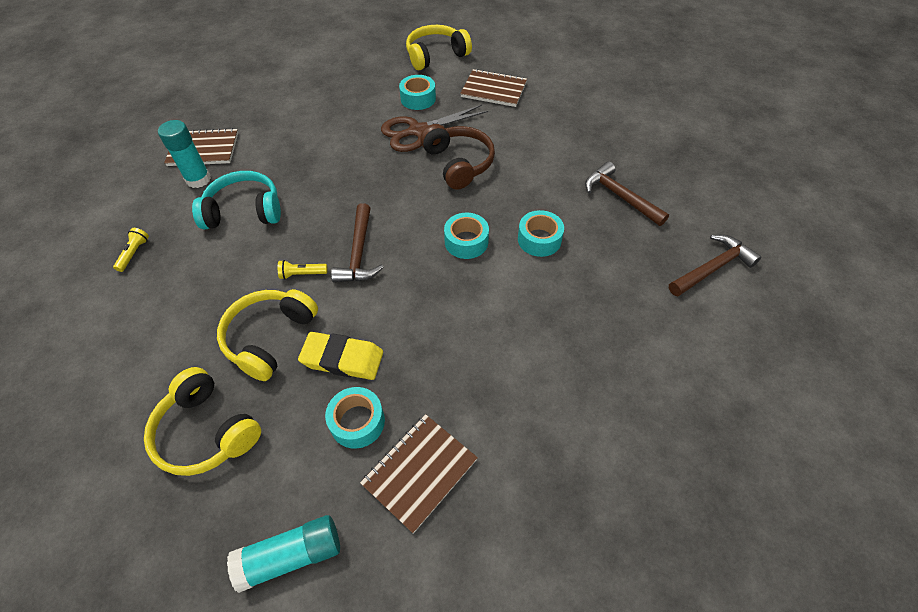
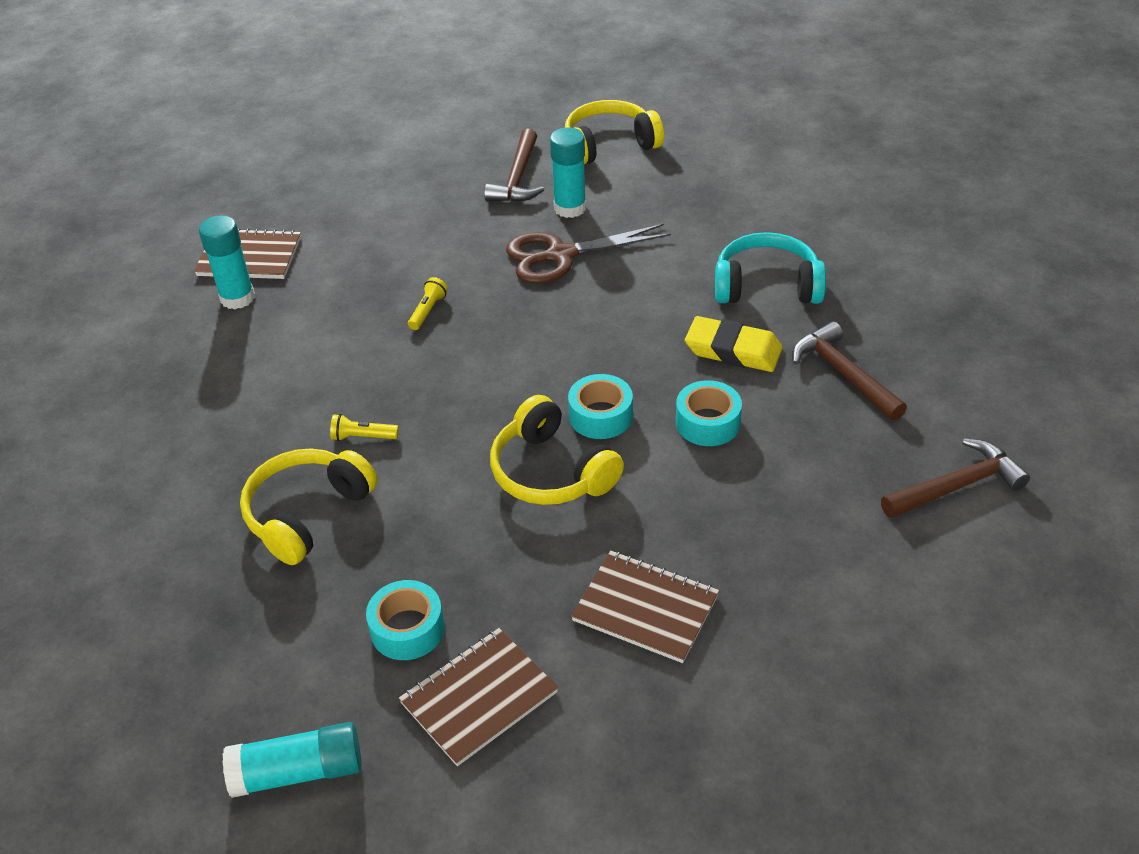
camera: 10 degrees right, 10 degrees down
(134, 253) = (141, 389): yellow flashlight -> yellow flashlight (428, 311)
(207, 431) = (211, 618): yellow headphones -> yellow headphones (551, 471)
(244, 211) = (295, 346): turquoise headphones -> turquoise headphones (766, 286)
(342, 359) = (400, 550): yellow eraser -> yellow eraser (733, 350)
(359, 253) = (445, 417): brown hammer -> brown hammer (518, 178)
(418, 99) = (570, 208): turquoise tape -> turquoise glue stick
(458, 163) = (611, 306): brown headphones -> none
(493, 90) = (687, 203): brown notebook -> brown notebook (645, 608)

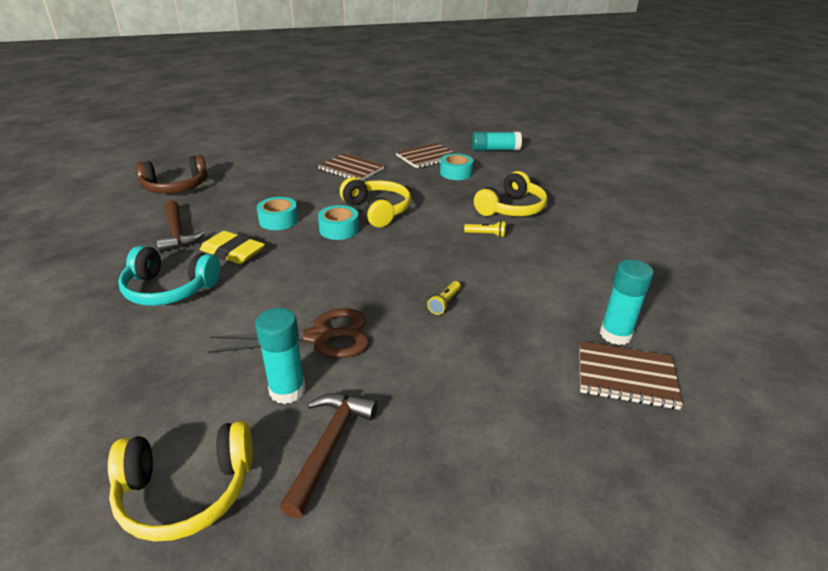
camera: 175 degrees left, 10 degrees down
(957, 486) = (176, 187): brown hammer -> brown headphones

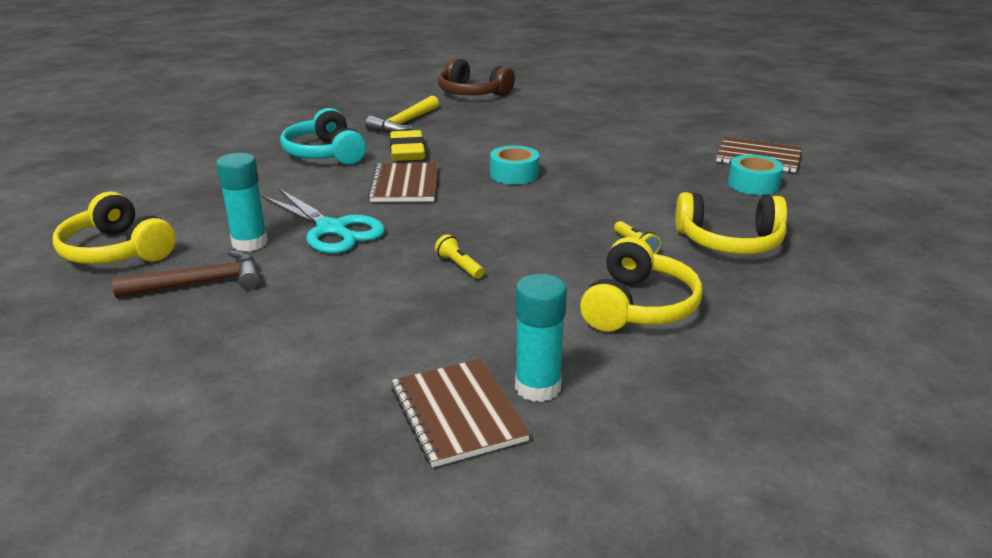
camera: 55 degrees right, 5 degrees down
(177, 233) = (404, 123): brown hammer -> yellow hammer
(278, 220) = (486, 146): turquoise tape -> none
(320, 337) = (332, 229): brown scissors -> turquoise scissors
(351, 169) = (645, 136): brown notebook -> brown notebook (405, 185)
(377, 211) = (582, 177): yellow headphones -> yellow headphones (638, 306)
(444, 303) = (459, 266): yellow flashlight -> yellow flashlight turned 60 degrees clockwise
(495, 150) = (875, 185): turquoise glue stick -> none

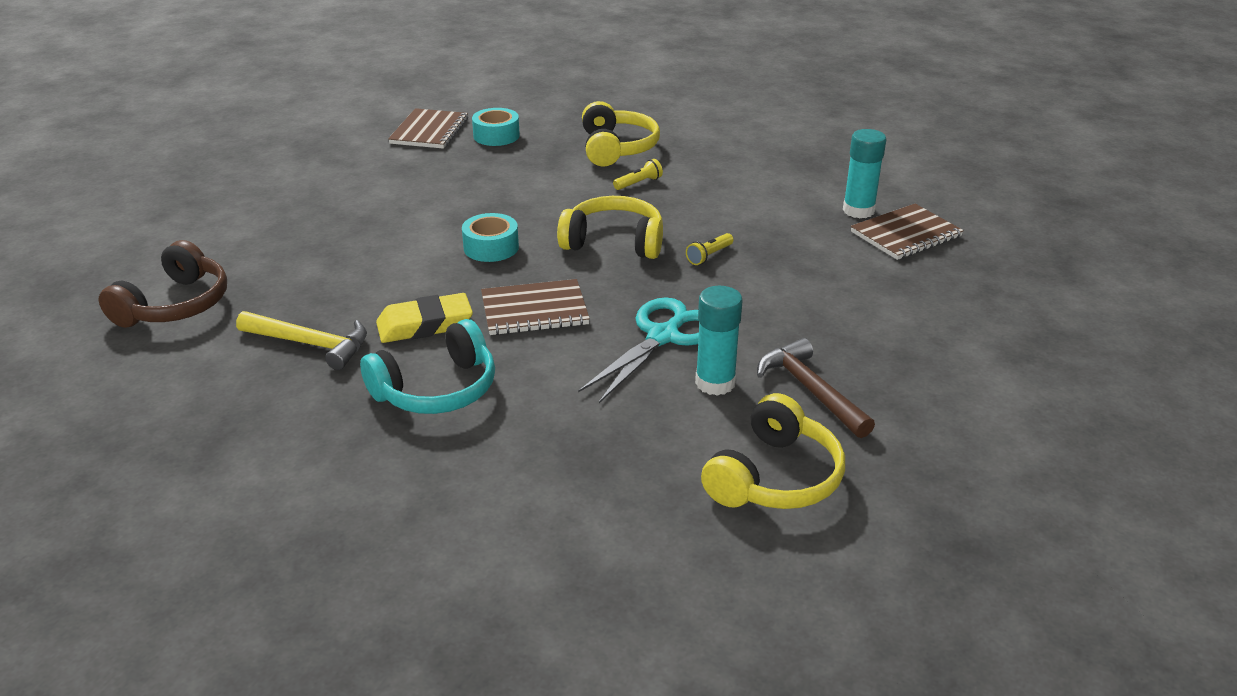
camera: 100 degrees left, 5 degrees up
(638, 306) = (736, 181): yellow headphones -> yellow headphones (614, 242)

